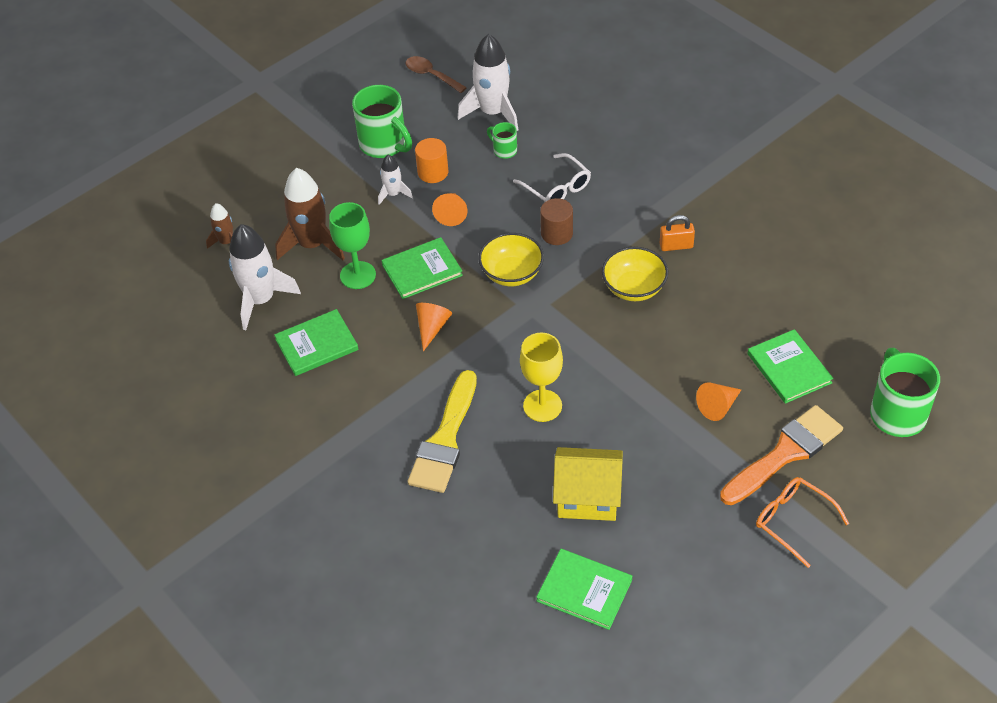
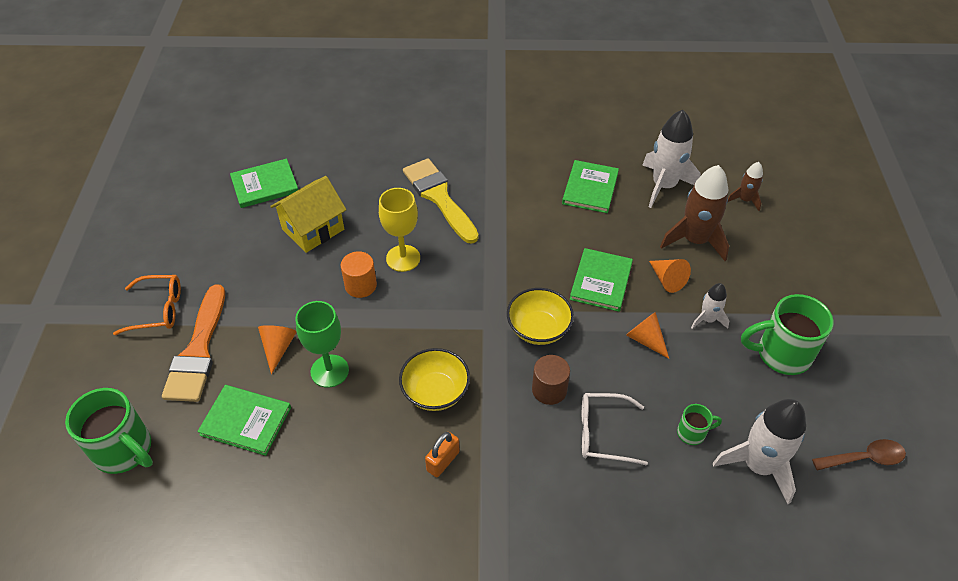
camera: 130 degrees right, 0 degrees up
(358, 275) = (635, 245): green goblet -> green goblet (329, 371)
(432, 328) = (538, 250): orange cone -> orange cone (667, 279)
(433, 172) = (711, 362): orange cylinder -> orange cylinder (360, 285)

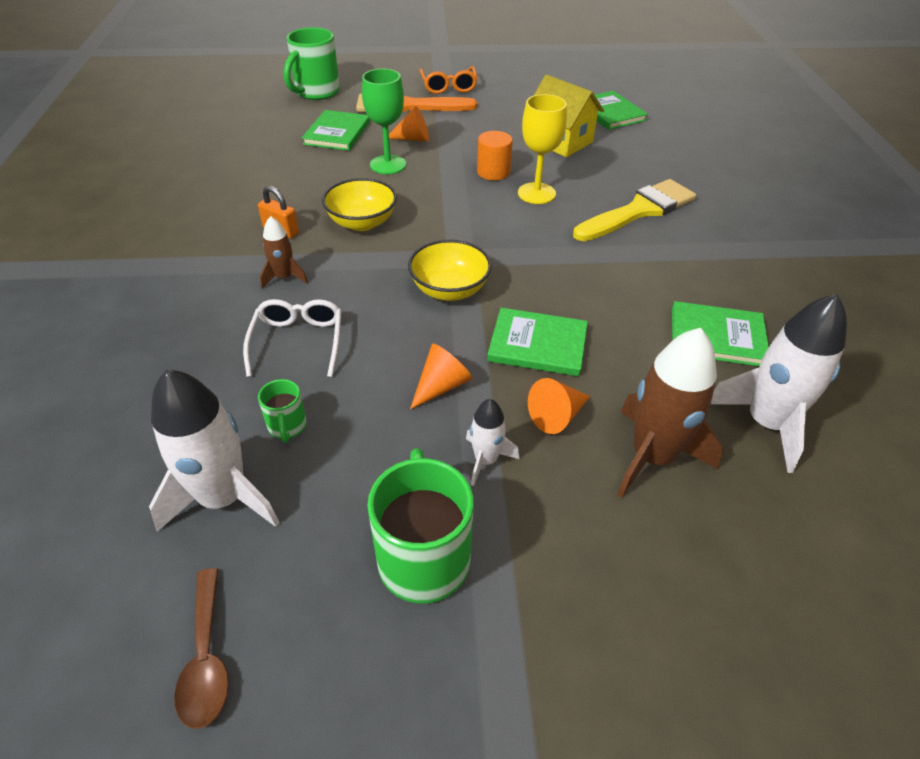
camera: 85 degrees right, 5 degrees down
(549, 390) = (362, 299): brown cylinder -> none
(745, 200) = (789, 544): brown rocket -> brown rocket (284, 277)

